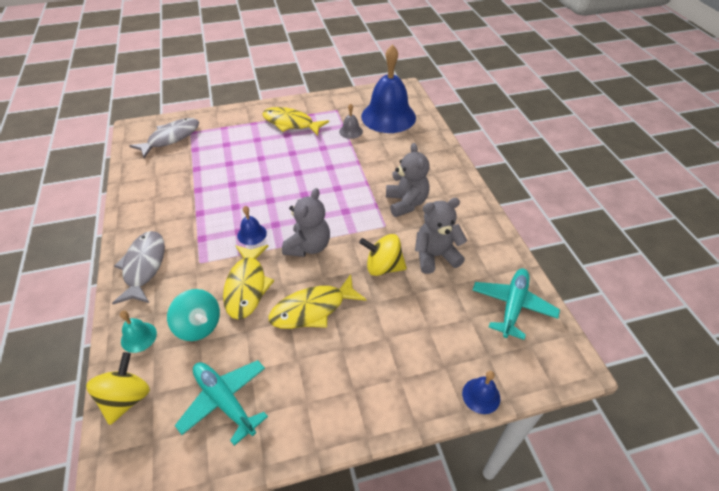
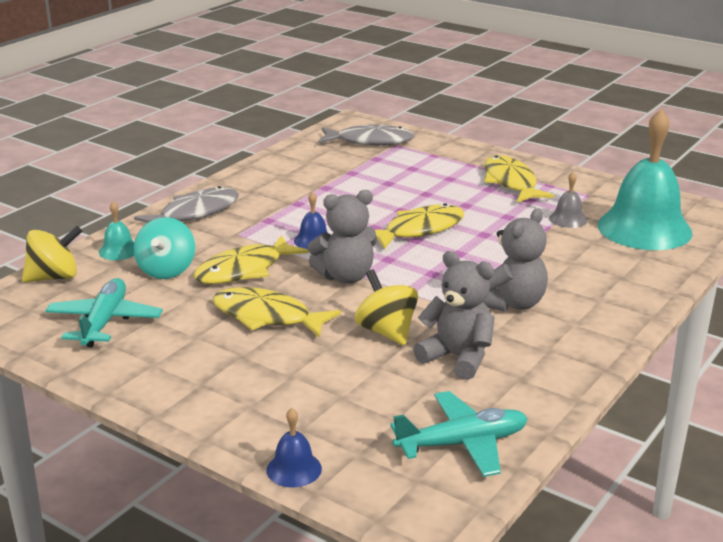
camera: 50 degrees right, 20 degrees down
(295, 186) = (420, 230): none -> yellow fish
(388, 116) = (644, 228): blue bell -> turquoise bell

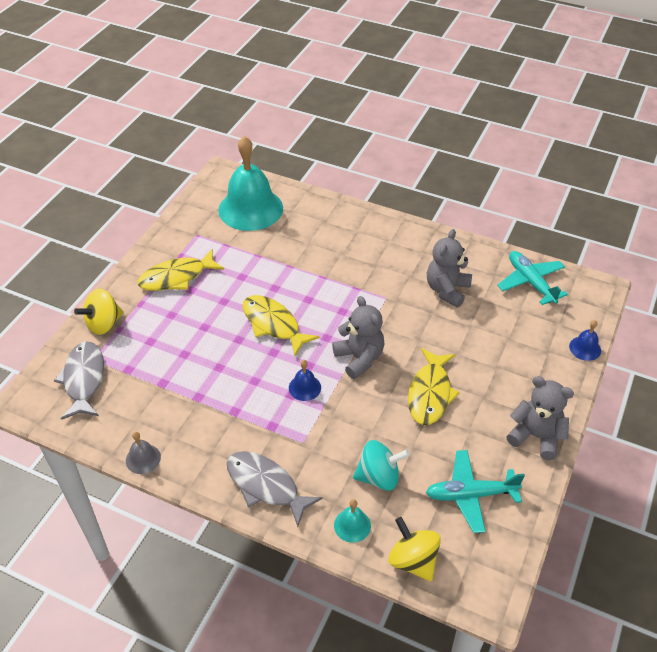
camera: 100 degrees left, 20 degrees up
(244, 270) = (365, 423): yellow fish -> none
(386, 331) = (428, 326): yellow spinning top -> yellow spinning top (103, 324)
(512, 303) = (373, 269): grey teddy bear -> grey teddy bear (536, 436)
(568, 219) = (241, 245): grey bell -> grey bell (143, 459)

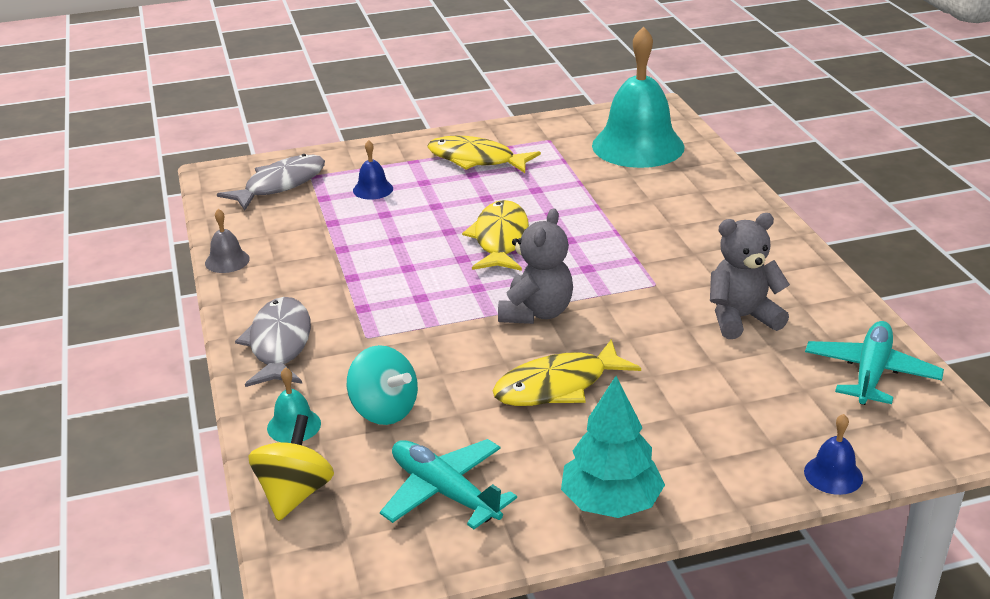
camera: 50 degrees right, 15 degrees down
(103, 324) = (360, 158): yellow spinning top -> none
(304, 387) = (442, 300): blue bell -> blue bell (373, 189)
(536, 436) = (611, 503): grey teddy bear -> turquoise tree

